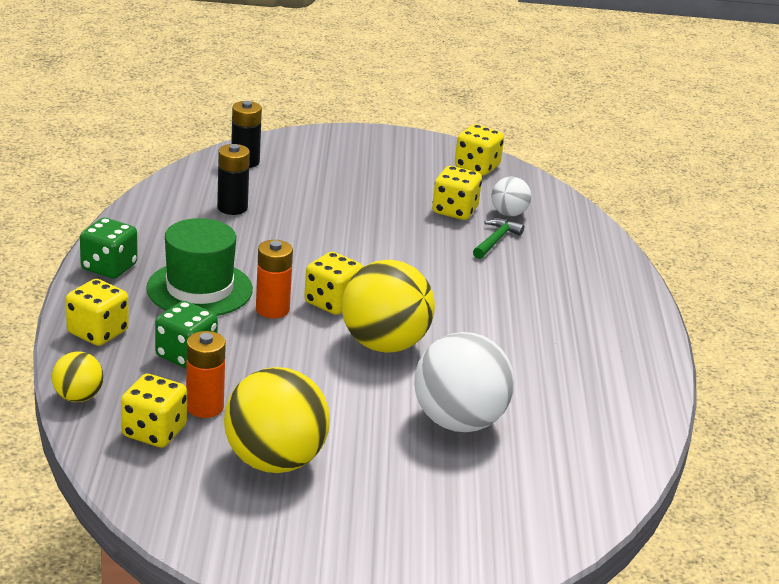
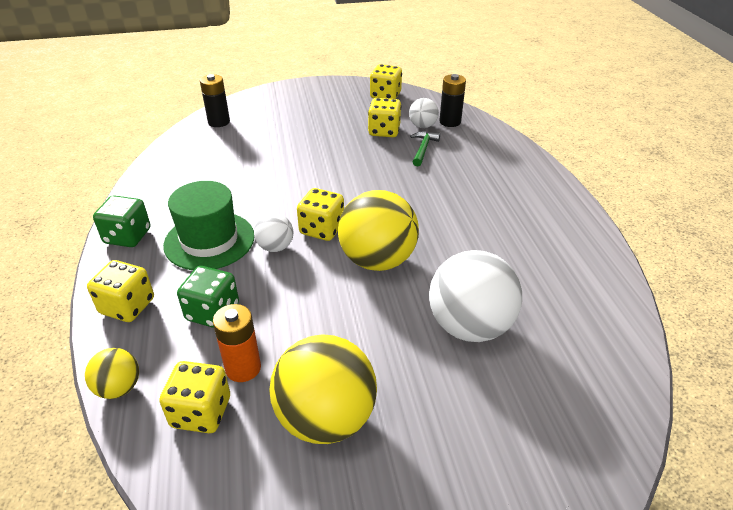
camera: 10 degrees left, 10 degrees up
(232, 208) = (218, 161): black battery -> black battery (450, 122)
(272, 309) = (275, 247): orange battery -> white ball

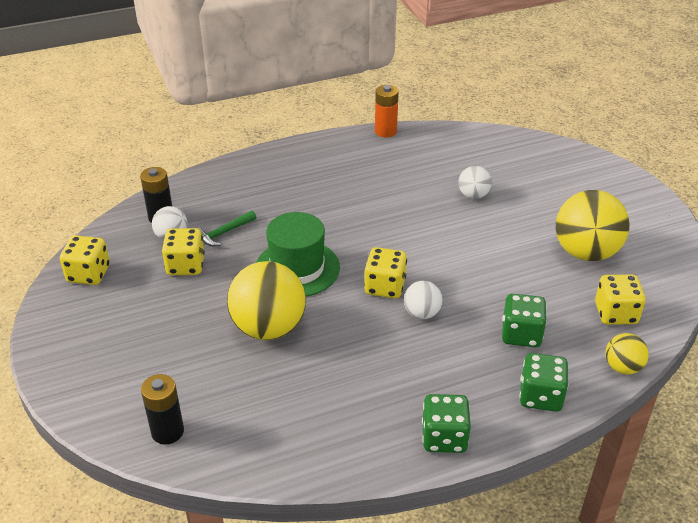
camera: 100 degrees left, 0 degrees up
(127, 306) = (540, 396): yellow dice -> green dice
(209, 240) = (428, 365): green hat -> green hat (297, 268)
(243, 368) = (567, 301): orange battery -> orange battery (385, 131)
(377, 260) = (417, 246): yellow ball -> yellow ball (268, 328)
(423, 149) = (223, 233): green hammer -> green hammer turned 45 degrees counterclockwise
(469, 326) = (473, 195): white ball -> white ball, size x0.51

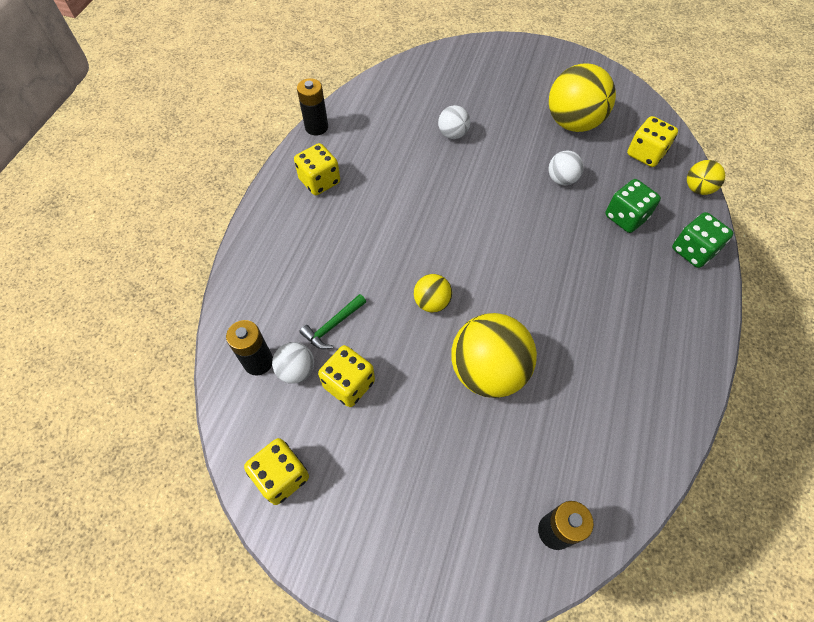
camera: 50 degrees left, 20 degrees up
(223, 233) = (333, 326): green hammer -> green hammer turned 45 degrees clockwise
(297, 268) = (432, 302): green hat -> yellow ball
(385, 131) = (316, 127): orange battery -> black battery
(385, 287) = (507, 259): yellow dice -> yellow dice (319, 181)
(422, 313) = (557, 258): white ball -> white ball (561, 179)
(444, 437) = (694, 335): green dice -> none

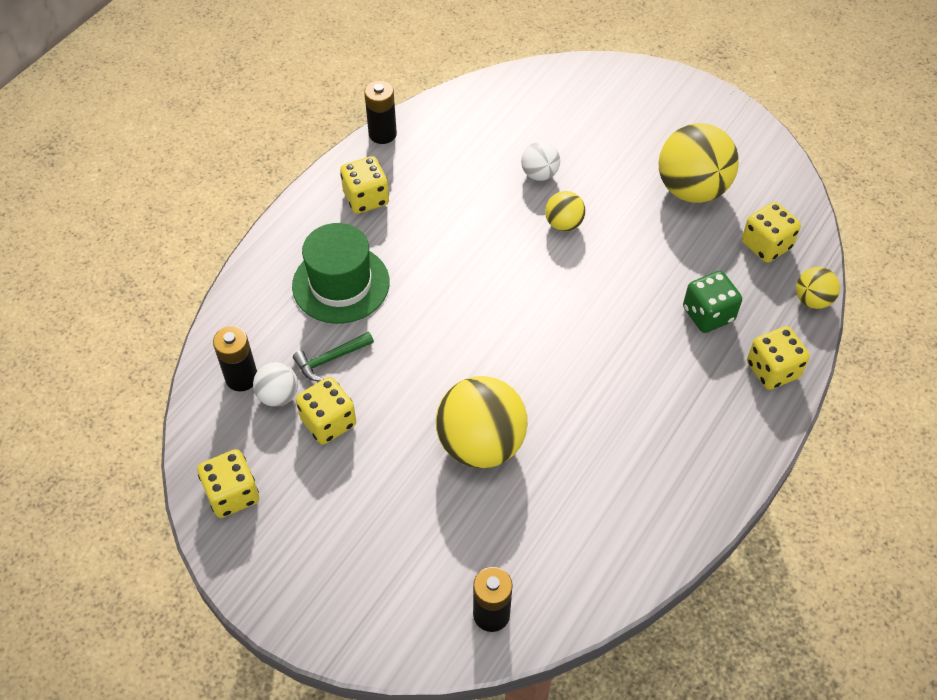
camera: 15 degrees right, 5 degrees down
(321, 257) = (341, 284): none -> green hat
(432, 302) = (446, 359): yellow ball -> yellow ball (563, 224)
(561, 179) = (649, 254): white ball -> none
(693, 251) = (772, 370): green dice -> yellow dice

